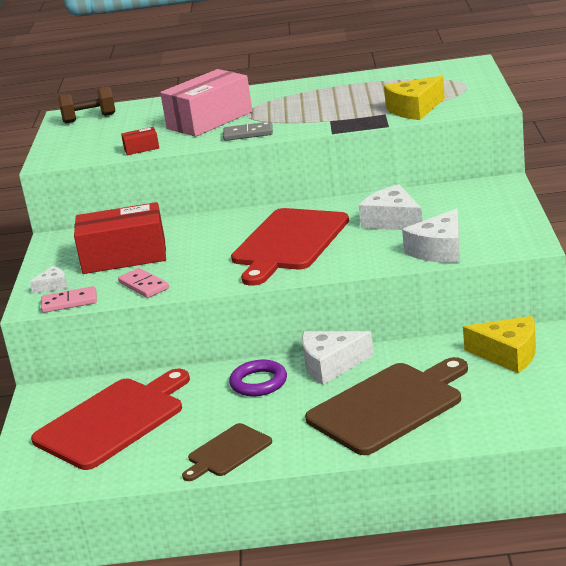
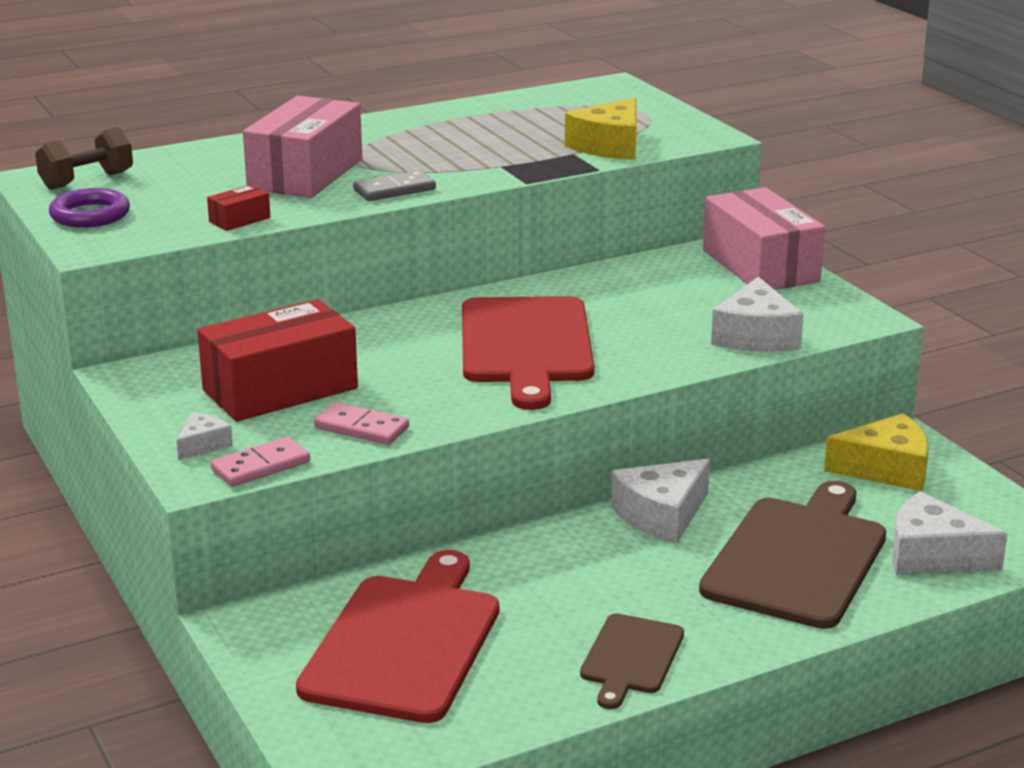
camera: 30 degrees left, 0 degrees up
(258, 382) = (579, 553): purple ring -> purple ring (90, 215)
(393, 221) = (647, 303): white cheese -> white cheese (932, 555)
(496, 200) = (760, 266): none -> pink box

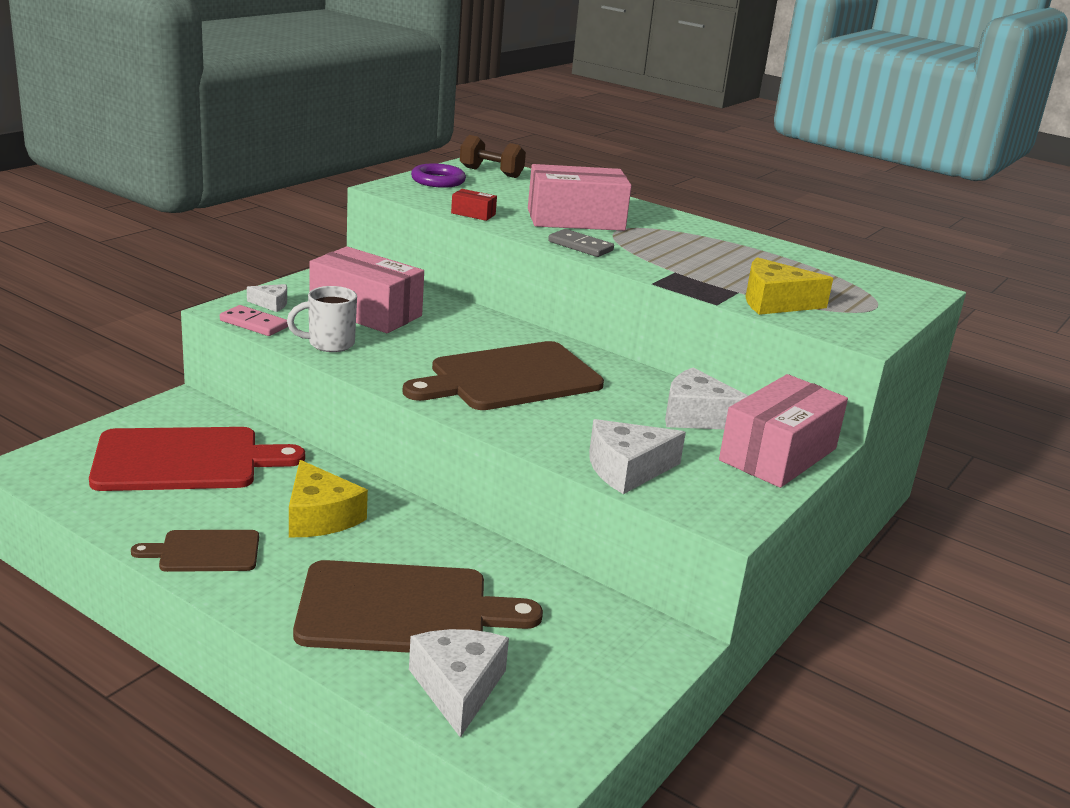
camera: 60 degrees right, 0 degrees up
(280, 389) = (365, 312): red box -> pink box
(361, 428) = (329, 344): pink domino -> white mug
(526, 345) = (510, 378): red cutting board -> brown cutting board
(661, 515) = (427, 532): white cheese -> white cheese (697, 416)
(886, 469) = (602, 639): yellow cheese -> yellow cheese (320, 516)

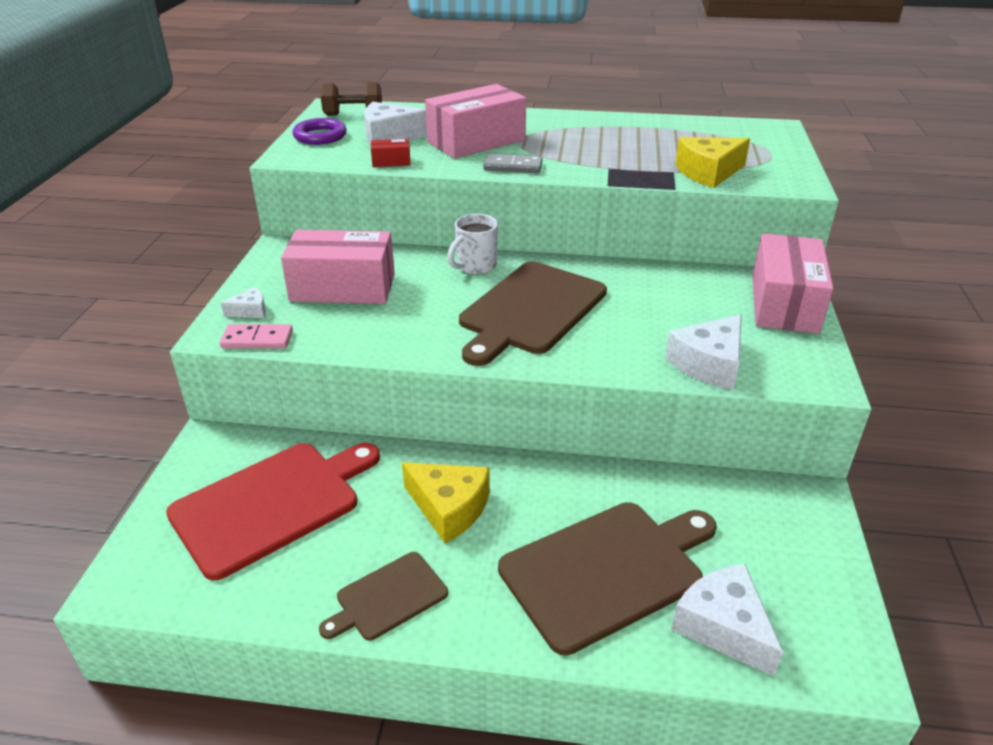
camera: 25 degrees left, 10 degrees up
(329, 344) = (348, 335): white mug -> white mug (475, 266)
(697, 416) = (697, 291): white cheese -> white cheese (389, 136)

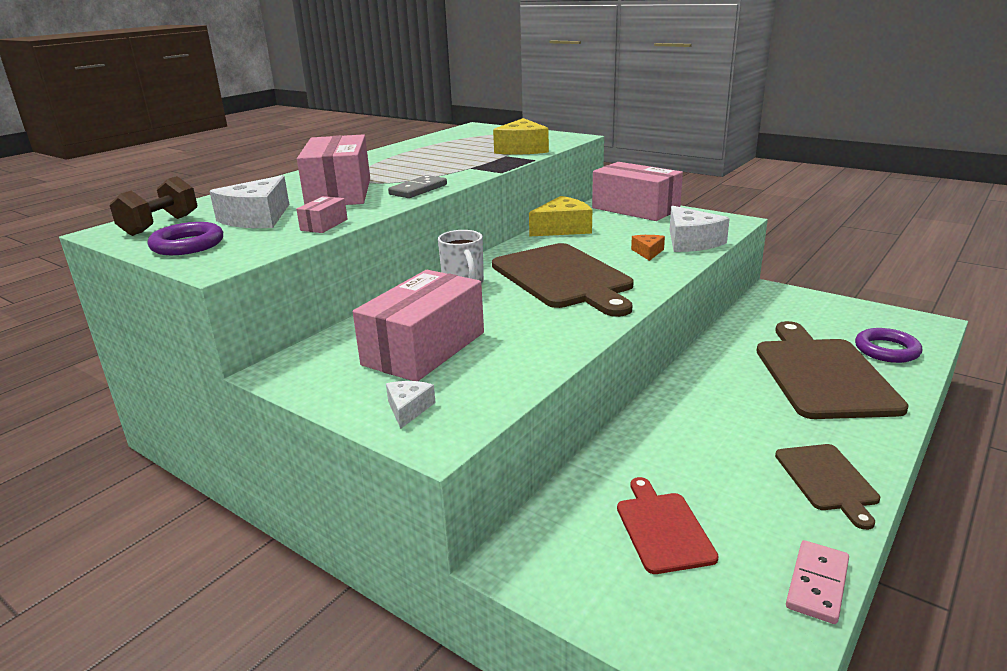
camera: 60 degrees left, 10 degrees down
(257, 339) = (479, 412): pink domino -> pink domino (817, 584)
(272, 504) = (663, 529): red cutting board -> red cutting board, size x0.53
(391, 162) = (324, 225): red box -> pink box
(449, 508) = (721, 423): yellow cheese -> yellow cheese (563, 228)
(646, 342) = (648, 252): none -> orange cheese
(723, 626) = (886, 350): white cheese -> purple ring

